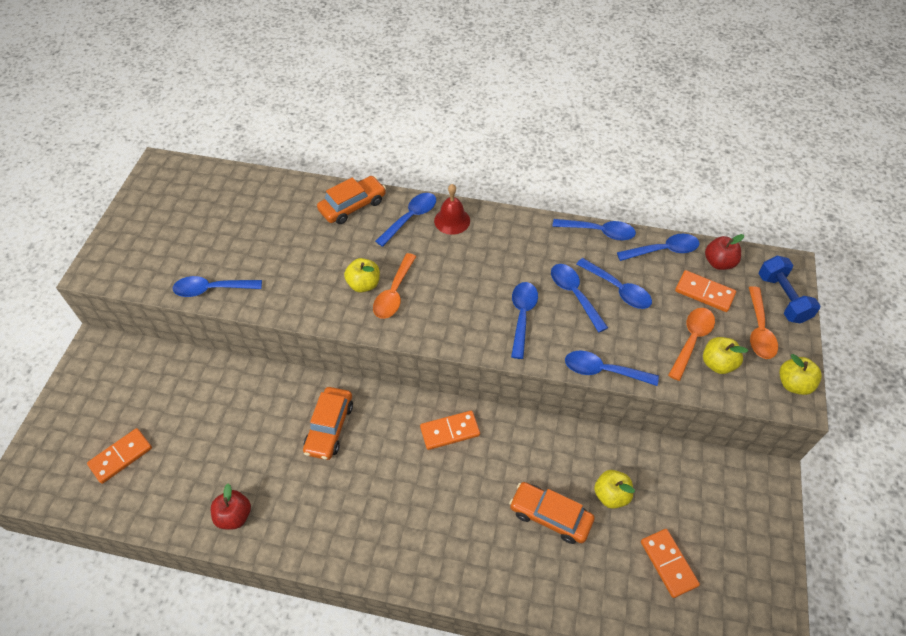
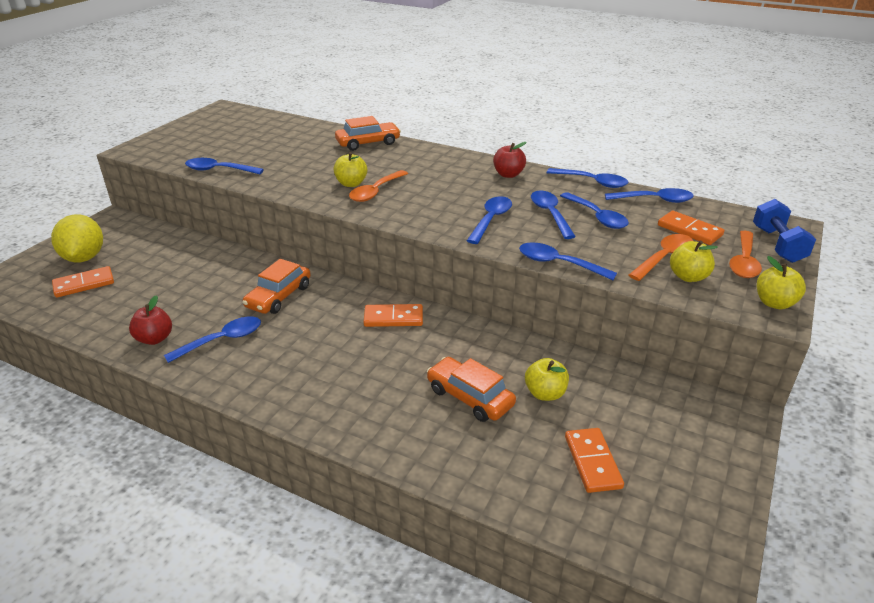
camera: 15 degrees right, 20 degrees down
(99, 417) = (84, 258): none -> yellow lemon
(410, 218) = (415, 154): blue spoon -> blue spoon (222, 340)
(452, 220) = (452, 160): red bell -> none
(719, 262) = (712, 214): red apple -> red apple (508, 174)

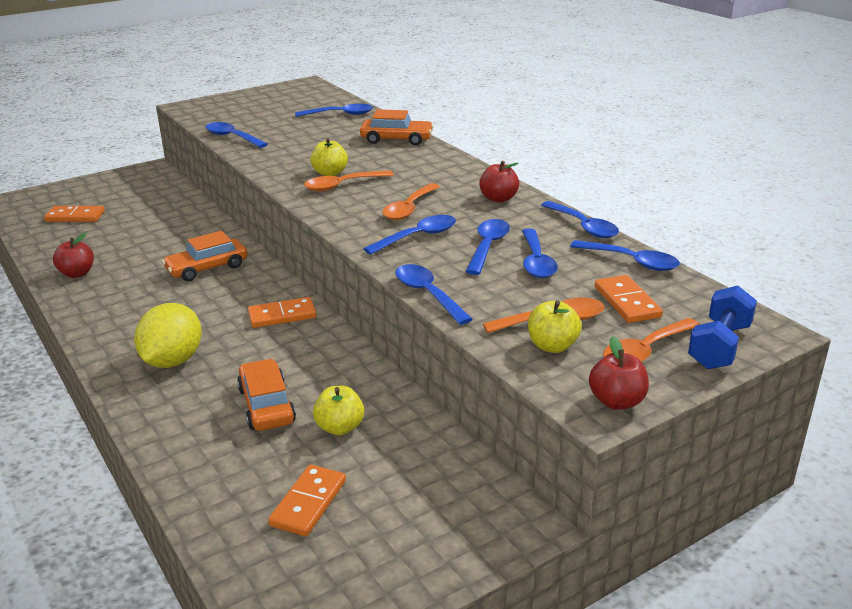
camera: 30 degrees right, 5 degrees down
(84, 258) = (97, 196): yellow lemon -> yellow lemon (173, 361)
(222, 340) = (123, 290): blue spoon -> blue spoon (340, 114)
(393, 318) = (282, 315): orange domino -> orange domino turned 45 degrees counterclockwise
(454, 198) = (409, 208): none -> orange spoon
(774, 303) = (616, 401): yellow apple -> red apple

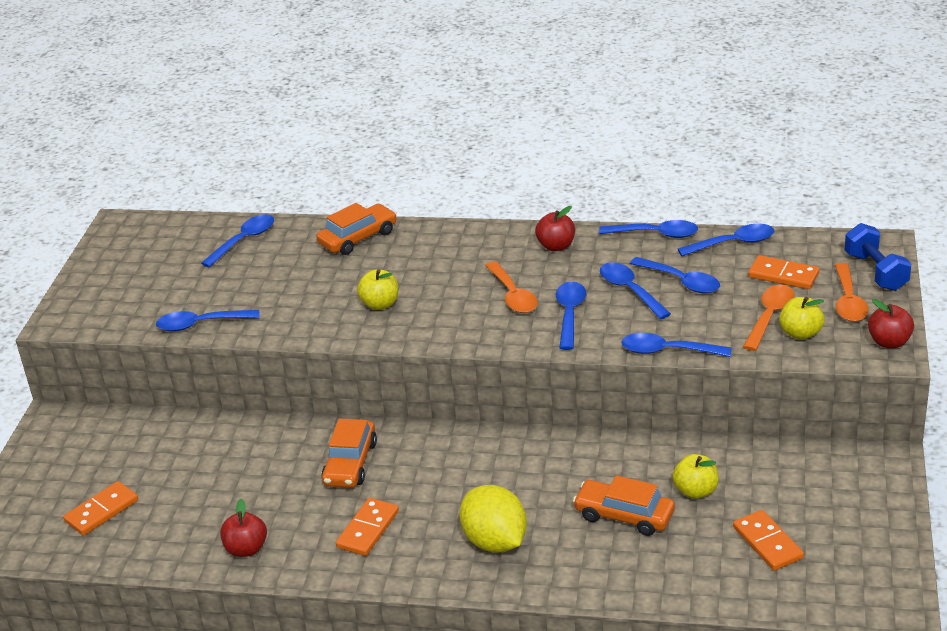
camera: 45 degrees left, 5 degrees up
(282, 315) = (496, 453): orange domino -> orange domino (368, 529)
(342, 185) = (416, 308): orange spoon -> none

